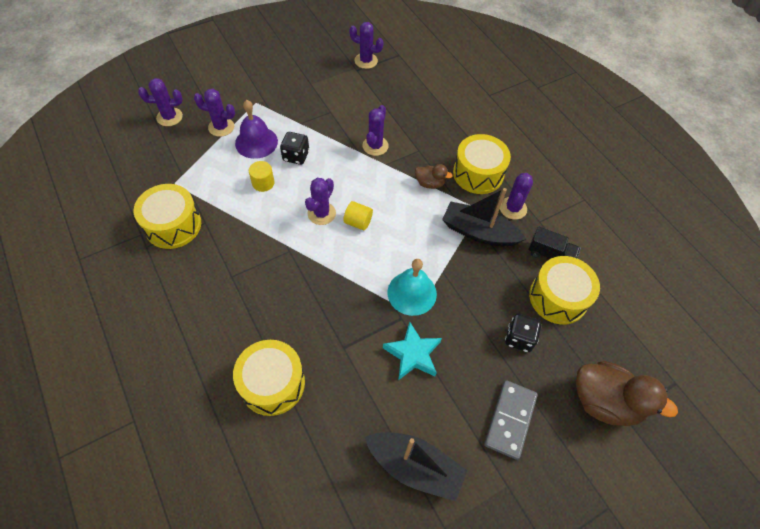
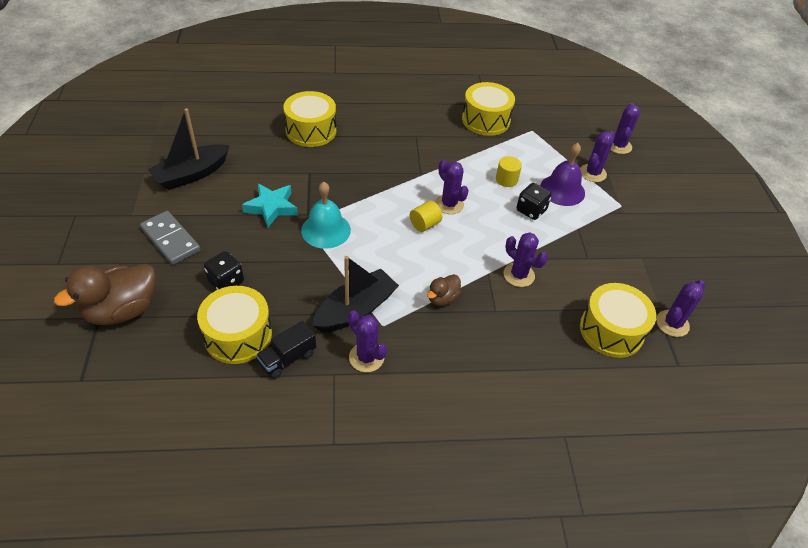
camera: 115 degrees right, 10 degrees down
(478, 173) = (433, 350): yellow drum -> yellow drum (611, 330)

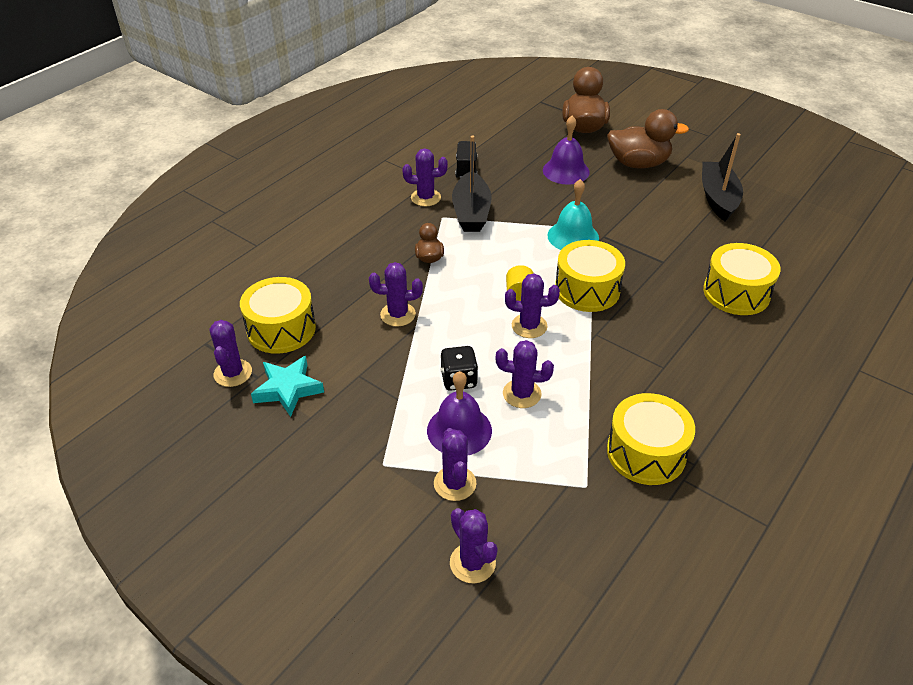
camera: 135 degrees right, 5 degrees down
(171, 239) = (638, 163): grey domino -> brown duck
(226, 281) = (566, 171): black dice -> purple bell
(238, 335) = (509, 158): yellow drum -> yellow drum (587, 289)
(271, 207) = (631, 221): turquoise star -> turquoise star (288, 389)
(506, 179) = (522, 394): yellow cylinder -> purple cactus

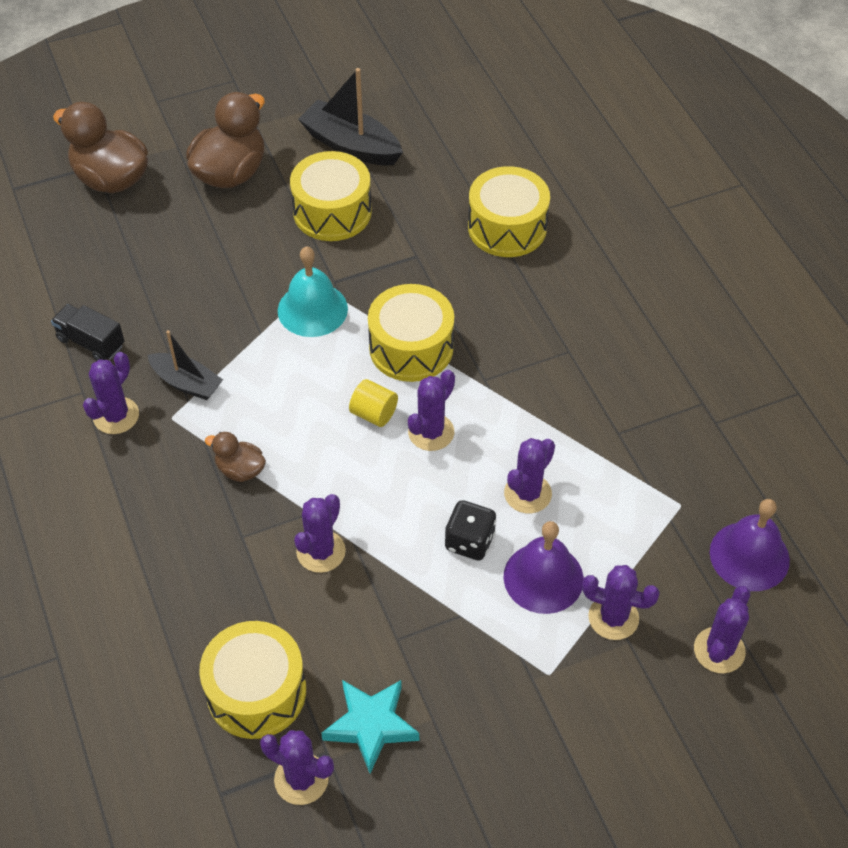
camera: 60 degrees left, 10 degrees up
(471, 212) = (186, 383): black boat -> black boat, size x0.65
(472, 563) = (719, 650): purple cactus -> purple cactus turned 60 degrees counterclockwise
(566, 171) = (185, 246): purple bell -> purple bell (749, 556)
(646, 452) = (668, 432): yellow drum -> yellow drum (332, 212)

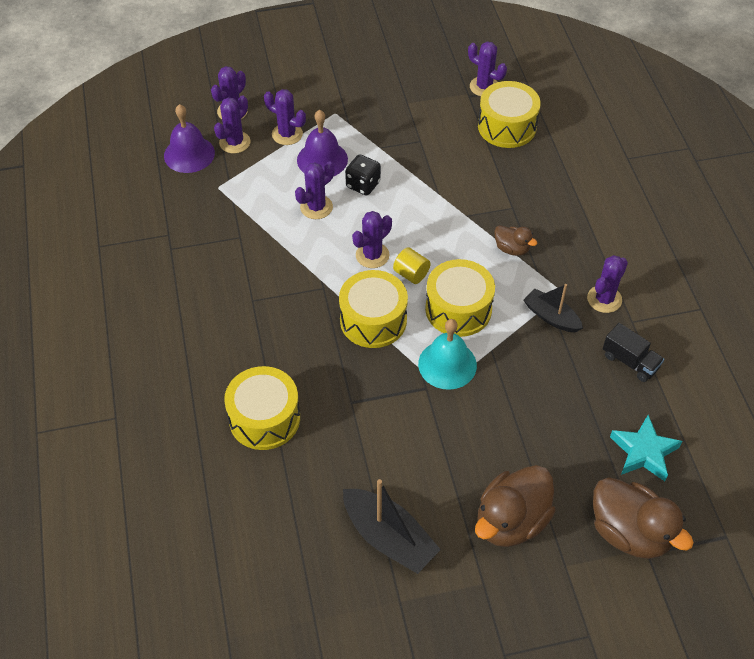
camera: 170 degrees left, 0 degrees up
(321, 551) = (461, 192): purple cactus -> purple cactus (235, 142)
(332, 212) = (418, 459): yellow drum -> yellow drum (458, 309)
(371, 725) = (442, 104): turquoise star -> turquoise star (643, 452)

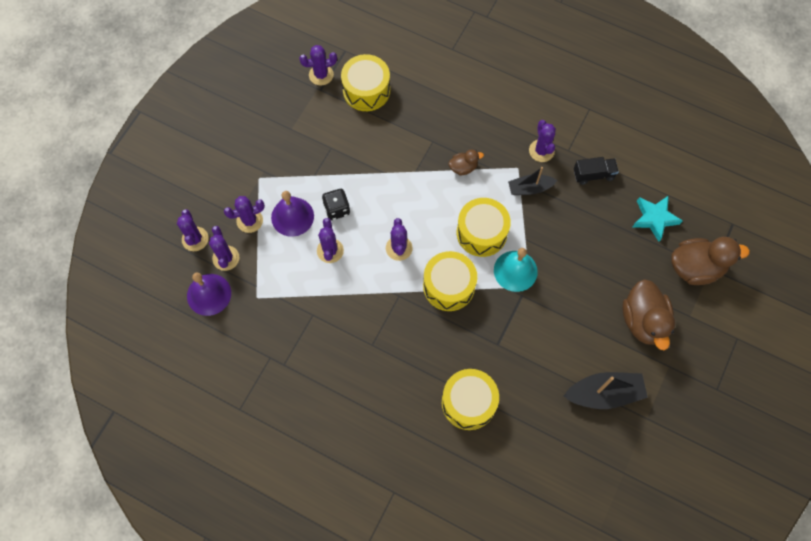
camera: 50 degrees left, 15 degrees up
(411, 274) = (433, 238): yellow cylinder -> none

